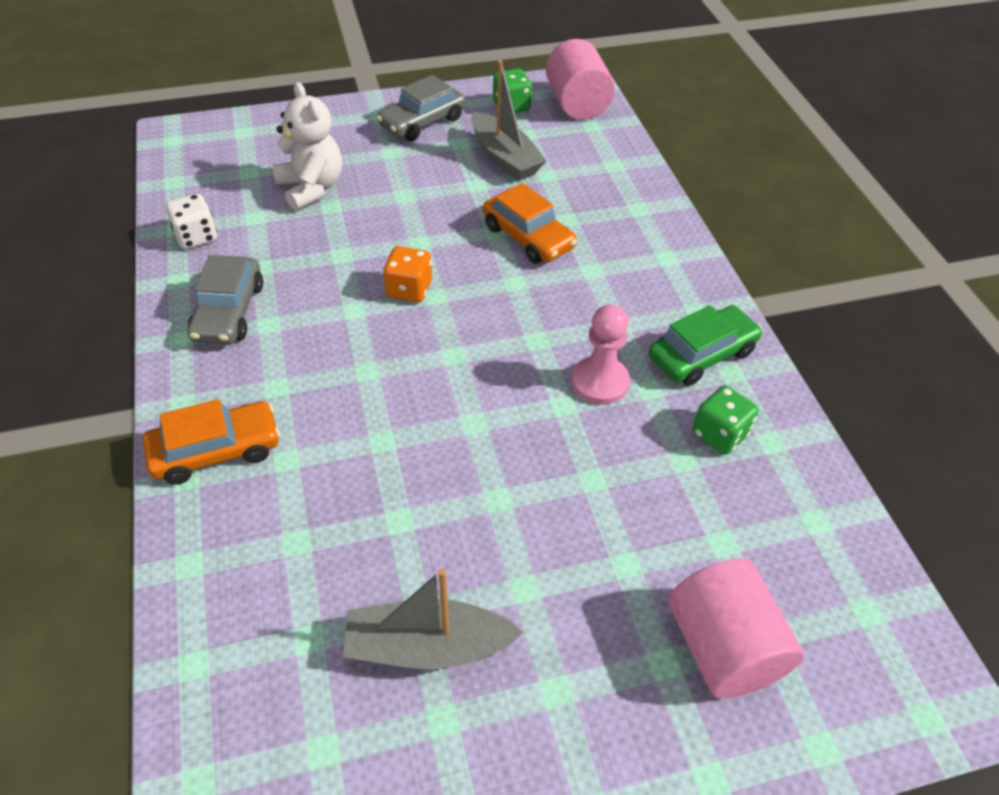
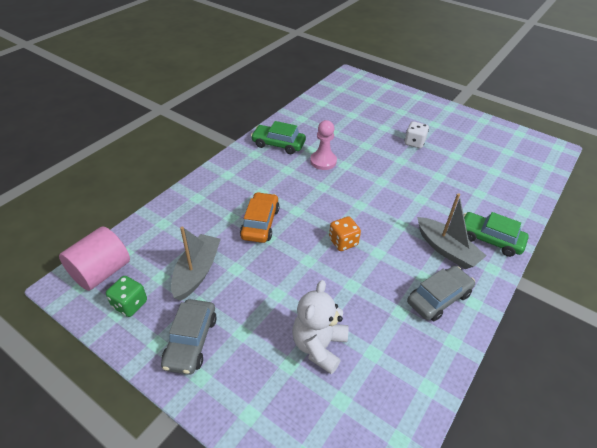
camera: 130 degrees left, 5 degrees down
(196, 237) = (420, 367): white dice -> white dice (414, 143)
(216, 450) = (489, 239): orange car -> green car
(422, 122) = (191, 341): grey car -> grey car turned 90 degrees clockwise
(428, 646) = (460, 149): grey boat -> grey boat (446, 249)
(719, 434) = (312, 128): green dice -> none
(723, 648) = (383, 105): pink cylinder -> none

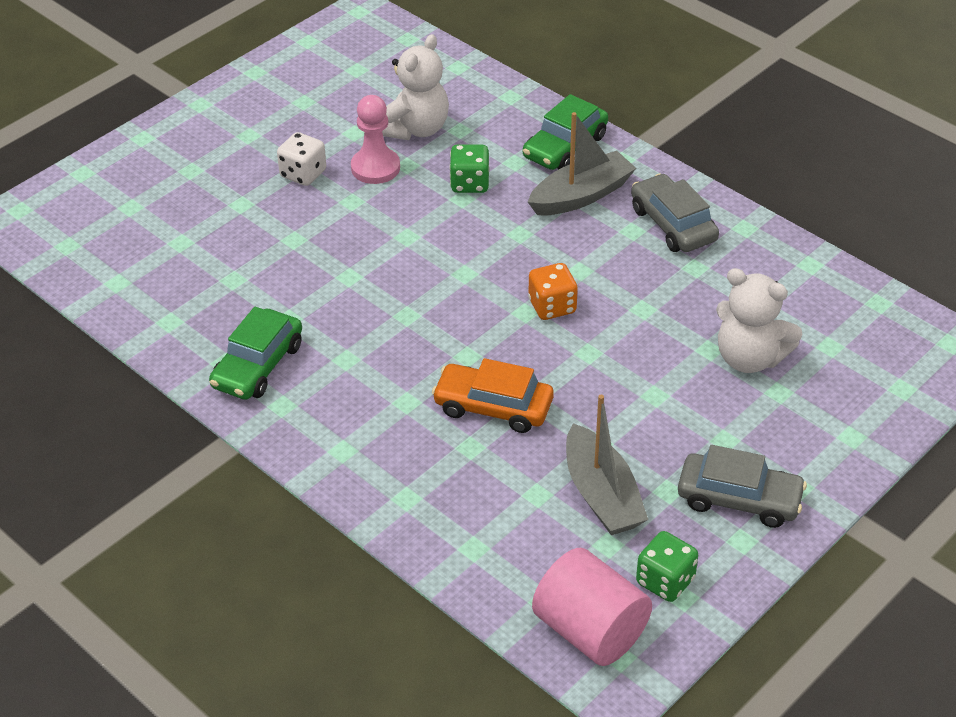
camera: 80 degrees left, 0 degrees up
(197, 272) = (601, 494): grey boat -> grey boat turned 135 degrees counterclockwise
(323, 161) = (331, 305): pink pawn -> pink pawn (375, 168)
(434, 201) = (469, 183): none -> green dice
(470, 176) = (415, 129): none -> white teddy bear

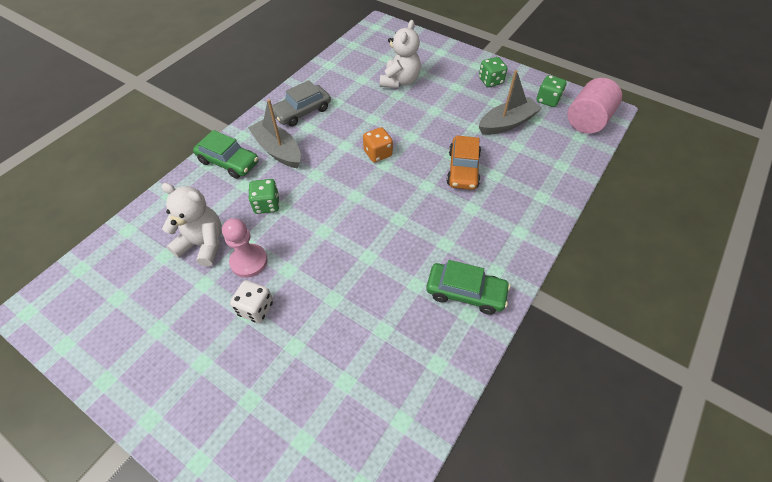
camera: 100 degrees left, 10 degrees up
(739, 499) = (490, 81): grey car -> green dice

